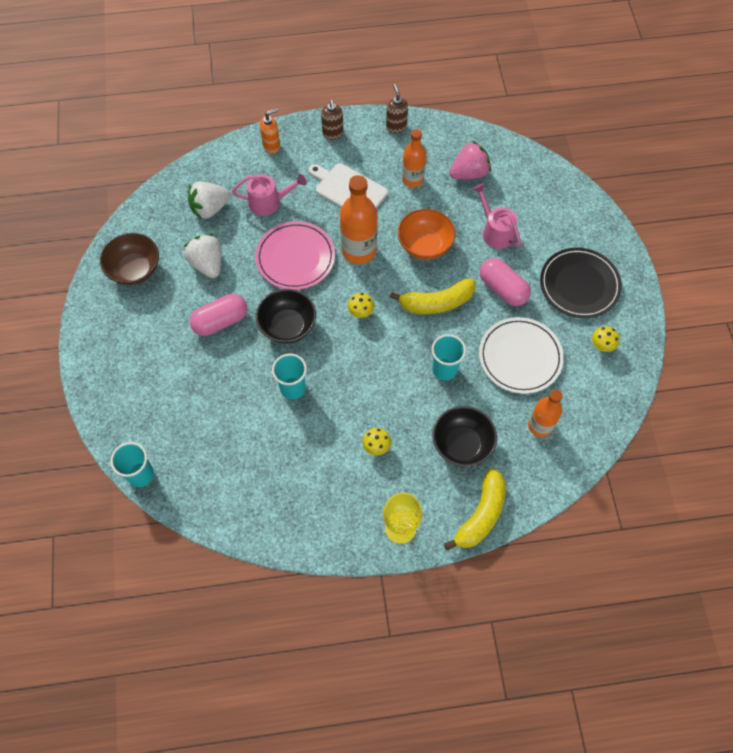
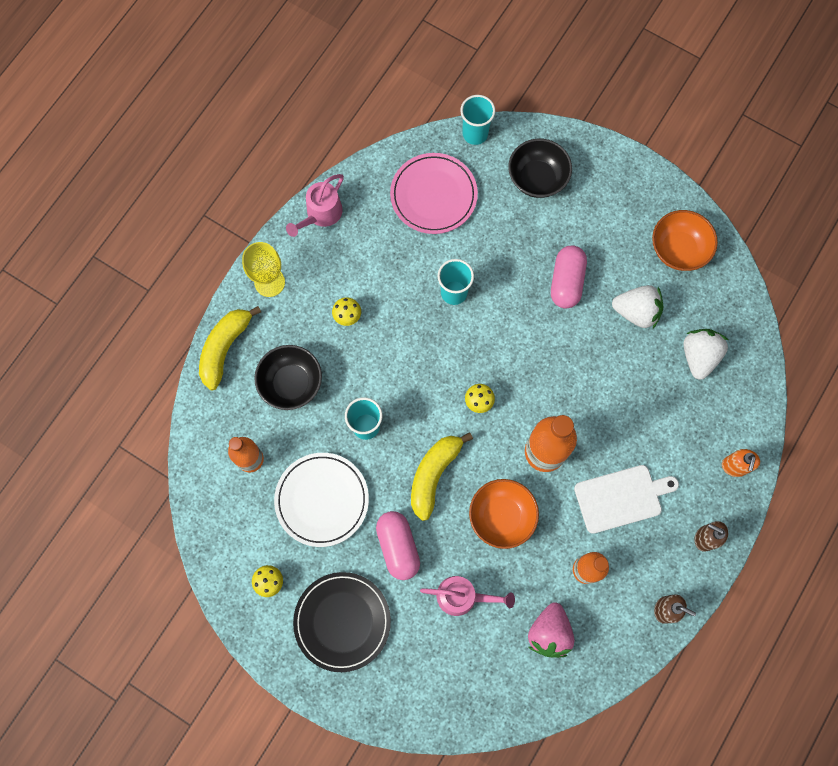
camera: 130 degrees right, 10 degrees up
(135, 269) = (678, 249): brown bowl -> orange bowl
(269, 202) = (664, 414): pink watering can -> pink watering can (321, 214)
(287, 326) = (516, 332): black bowl -> black bowl (537, 178)
(295, 258) = (582, 390): pink plate -> pink plate (433, 195)
(481, 515) = (225, 348): yellow banana -> yellow banana turned 45 degrees clockwise
(503, 289) = (398, 547): pink capsule -> pink capsule turned 75 degrees clockwise

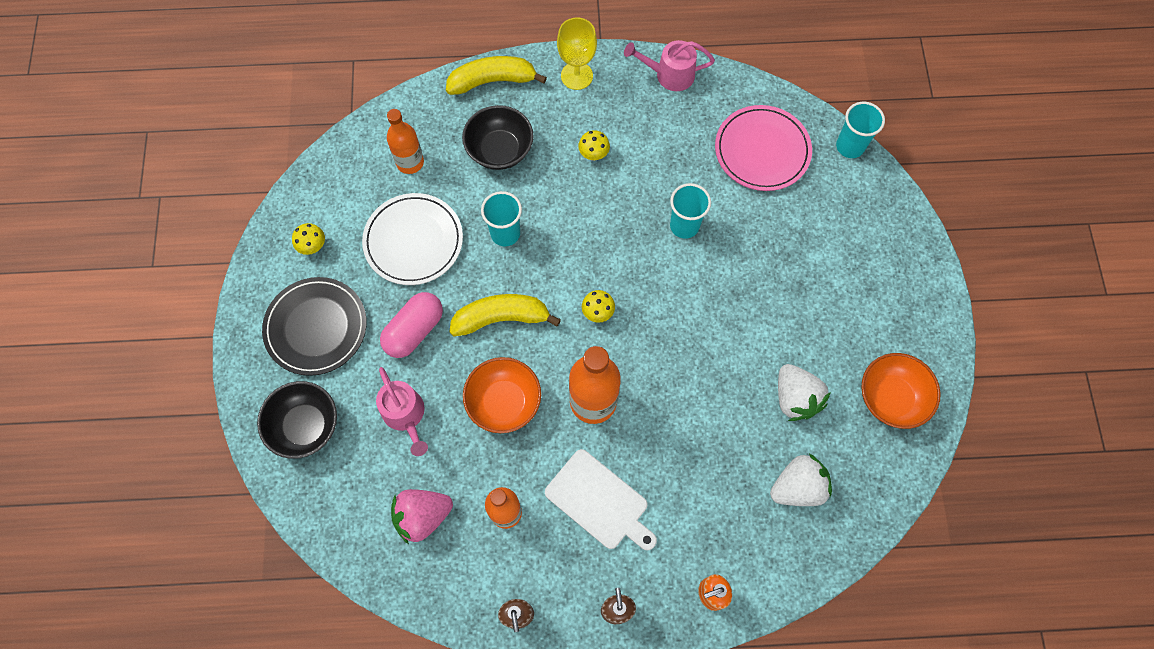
camera: 55 degrees right, 5 degrees down
(537, 178) = (853, 225): black bowl -> black bowl (305, 426)
(566, 282) = (773, 316): pink capsule -> none

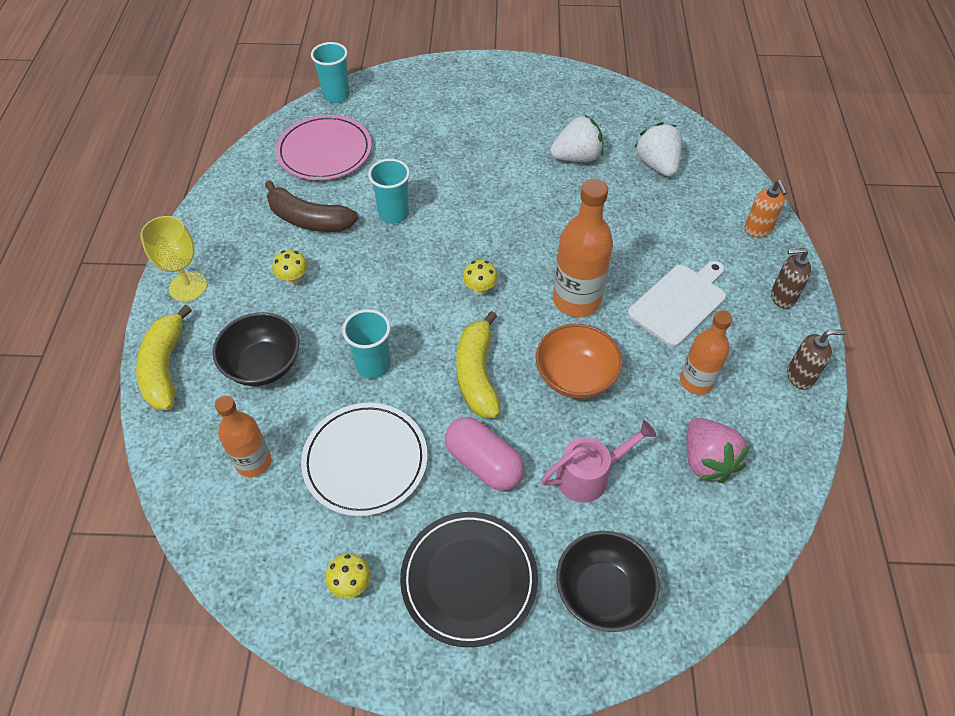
camera: 85 degrees left, 15 degrees down
(667, 153) = (309, 219): none -> brown banana
(669, 75) = (215, 209): pink watering can -> none
(891, 398) = (578, 102): orange bowl -> none

